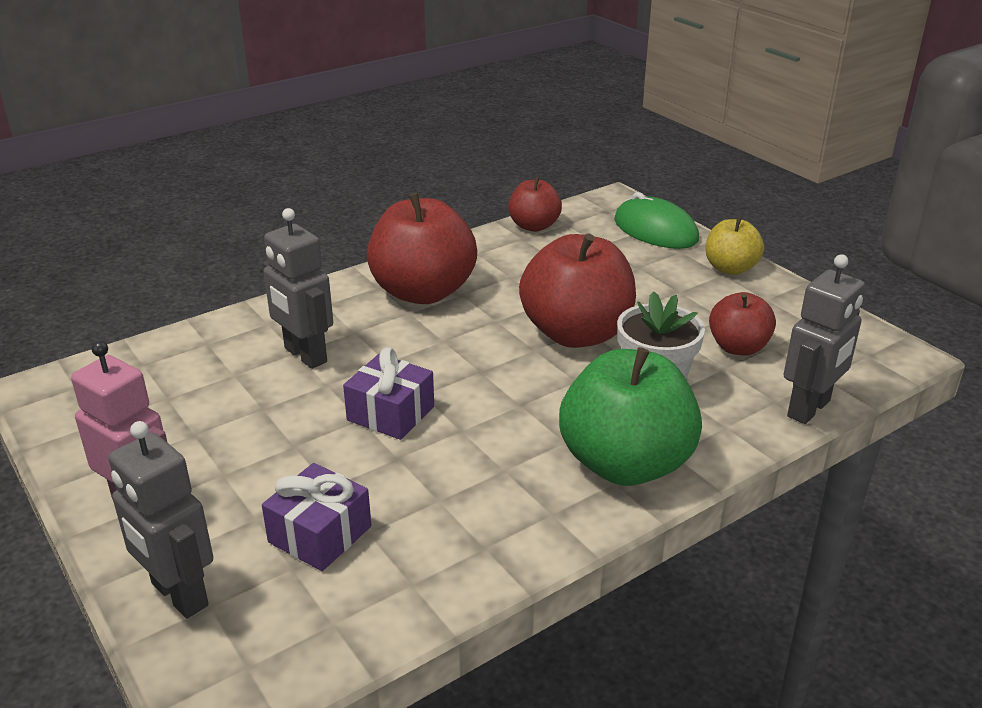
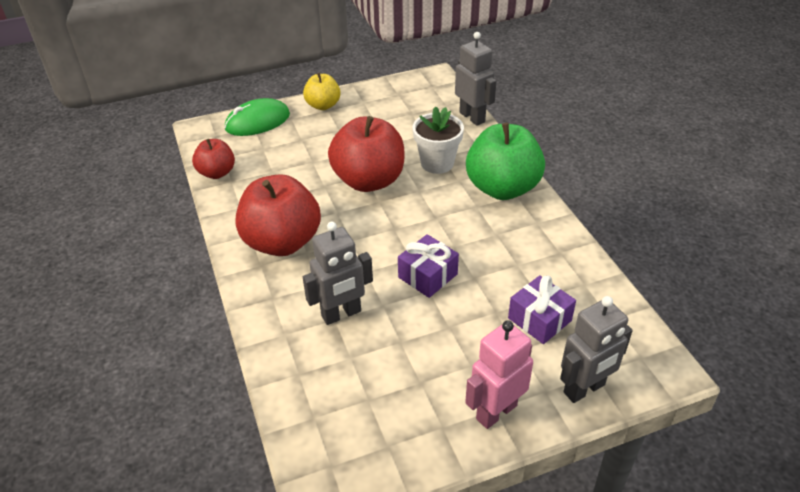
camera: 75 degrees left, 10 degrees up
(738, 347) = (408, 124): red apple -> none

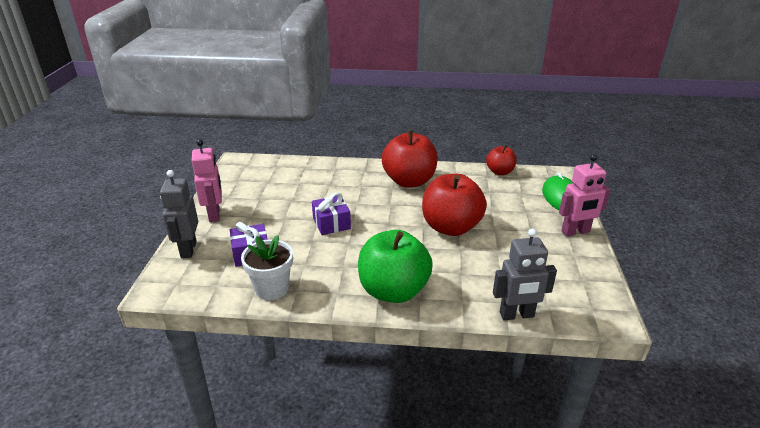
camera: 115 degrees right, 10 degrees down
(323, 105) = (575, 232): yellow apple -> pink robot
(341, 314) = (331, 187): grey robot -> none
(437, 163) = (452, 267): white flower pot -> white flower pot (272, 289)

